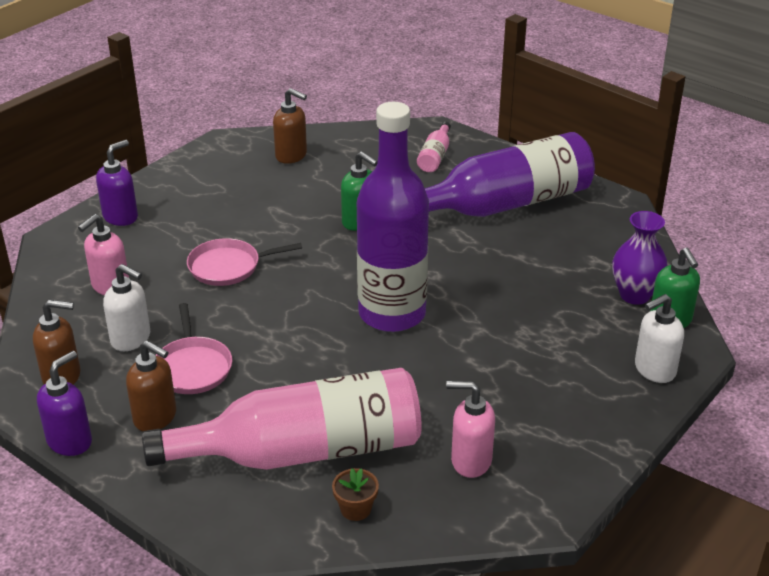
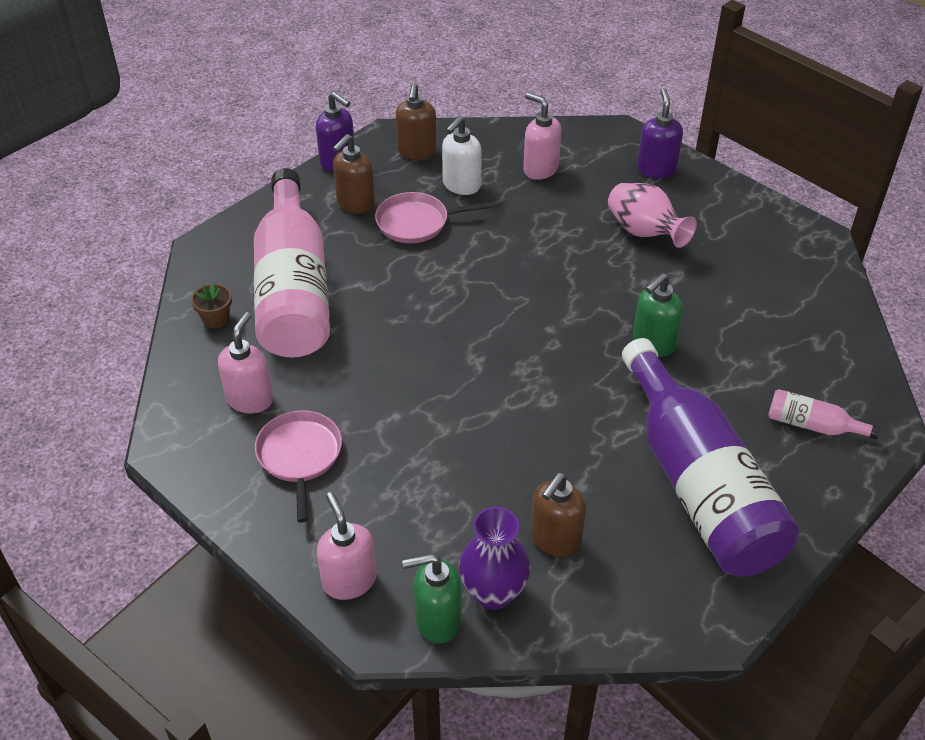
camera: 95 degrees right, 10 degrees up
(121, 217) = (656, 169): purple soap dispenser -> purple soap dispenser turned 135 degrees counterclockwise
(216, 224) = (644, 232): none -> pink vase
(228, 267) = (568, 242): pink pan -> pink pan (300, 456)
(291, 156) = (793, 291): brown soap dispenser -> brown soap dispenser (555, 539)
(392, 314) = (479, 359): purple bottle -> none
(654, 370) = (349, 580): white soap dispenser -> pink soap dispenser

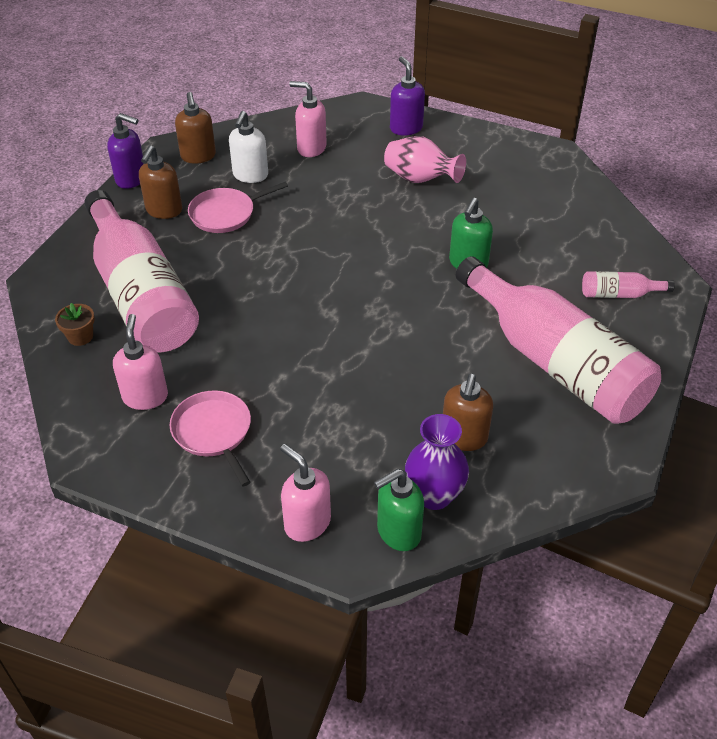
camera: 20 degrees left, 0 degrees up
(698, 484) = (555, 362): purple bottle -> pink bottle

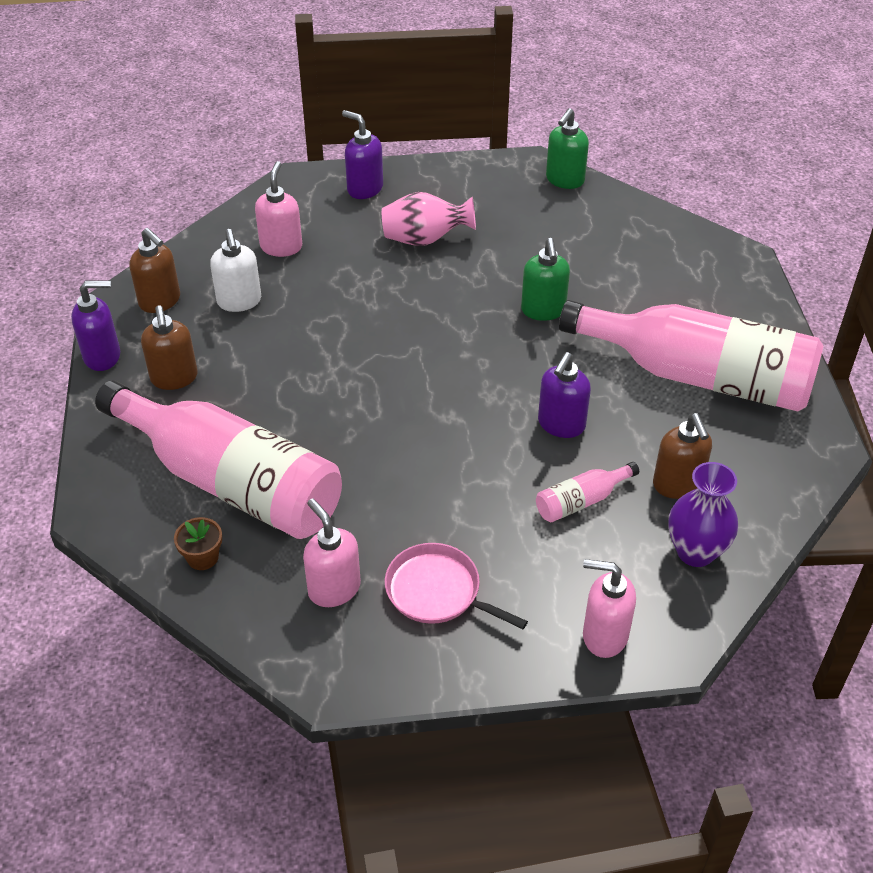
camera: 30 degrees left, 0 degrees up
(225, 214) = (249, 355): pink pan -> none
(311, 148) = (281, 246): pink soap dispenser -> pink soap dispenser turned 105 degrees clockwise
(398, 532) = (692, 602): green soap dispenser -> green soap dispenser (564, 180)
(409, 353) = (561, 425): none -> purple soap dispenser
(619, 294) = (702, 286): pink bottle -> pink bottle (581, 501)

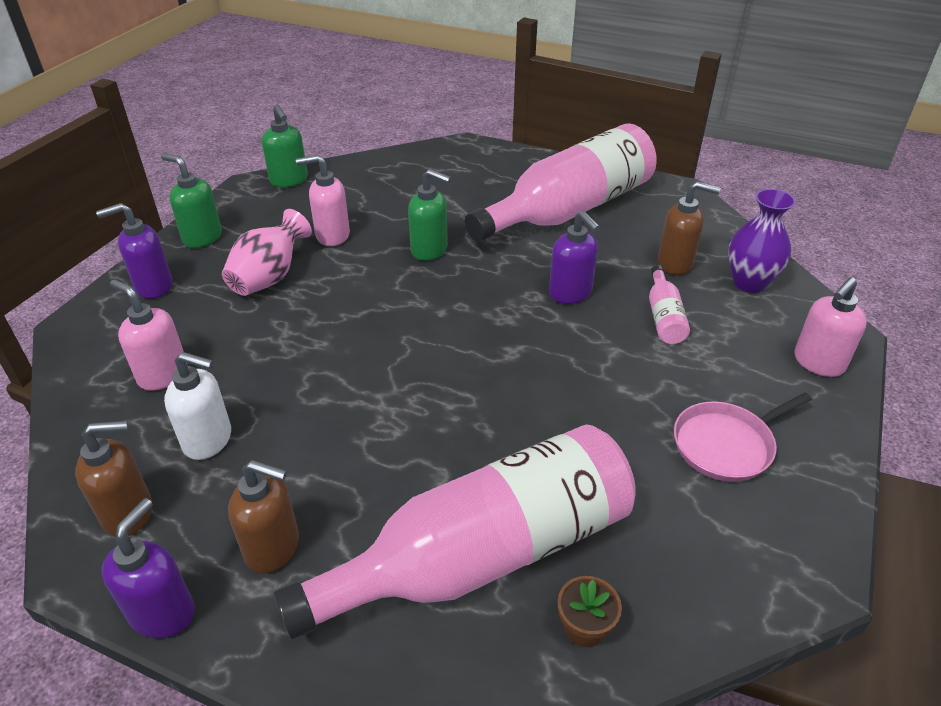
camera: 60 degrees left, 5 degrees down
(334, 588) = (688, 522): pink soap dispenser -> pink soap dispenser (332, 236)
(442, 178) = (202, 237): none -> green soap dispenser

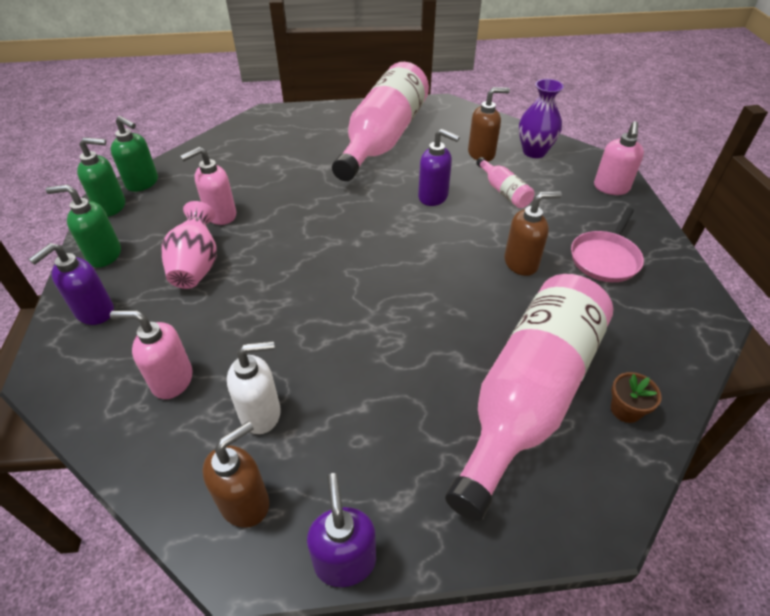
camera: 30 degrees left, 5 degrees up
(273, 548) = (385, 467): brown soap dispenser -> brown soap dispenser (521, 263)
(430, 250) = (308, 200): green soap dispenser -> green soap dispenser (111, 206)

